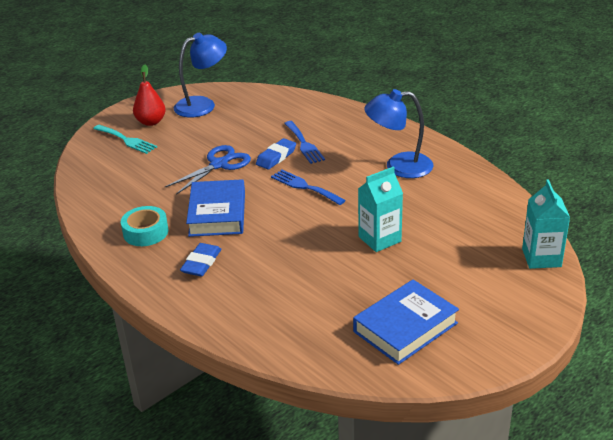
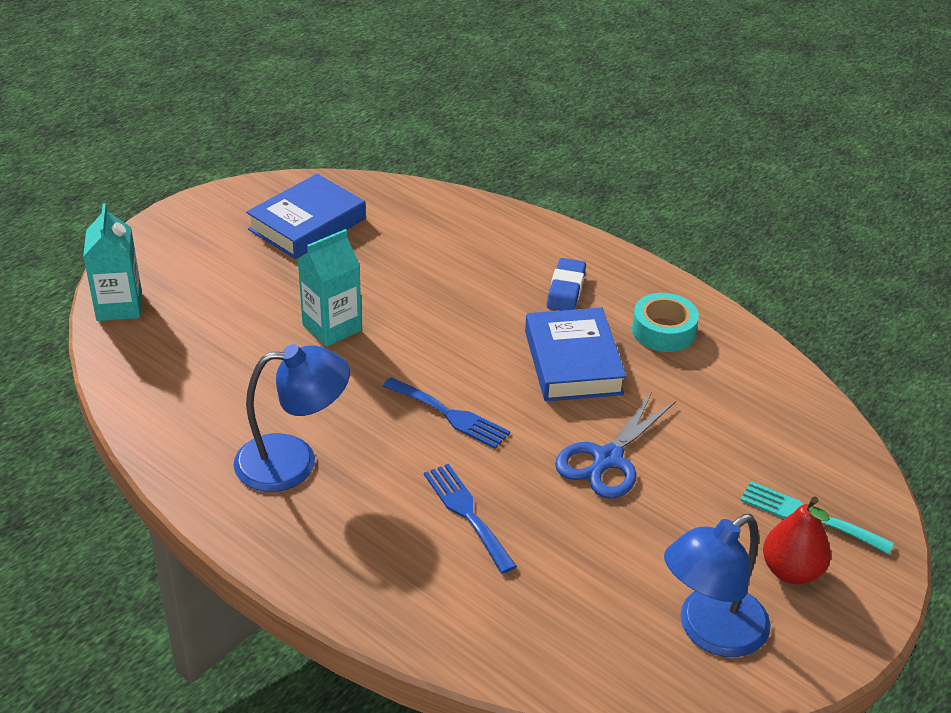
camera: 170 degrees right, 5 degrees up
(276, 157) = (511, 479): blue eraser -> none

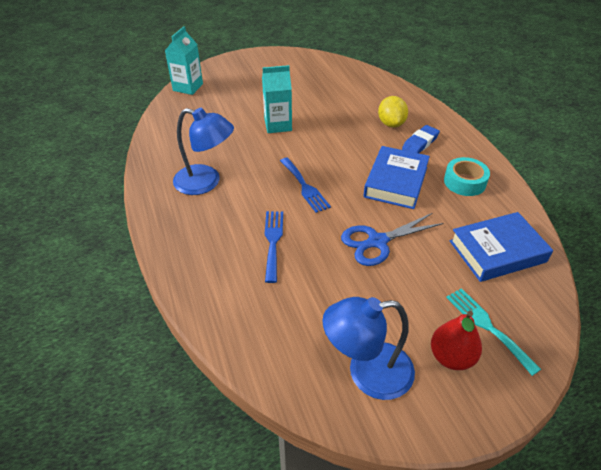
camera: 30 degrees right, 5 degrees up
(307, 224) = (304, 75): blue book -> blue book (497, 251)
(504, 271) = (391, 124): none -> yellow lemon

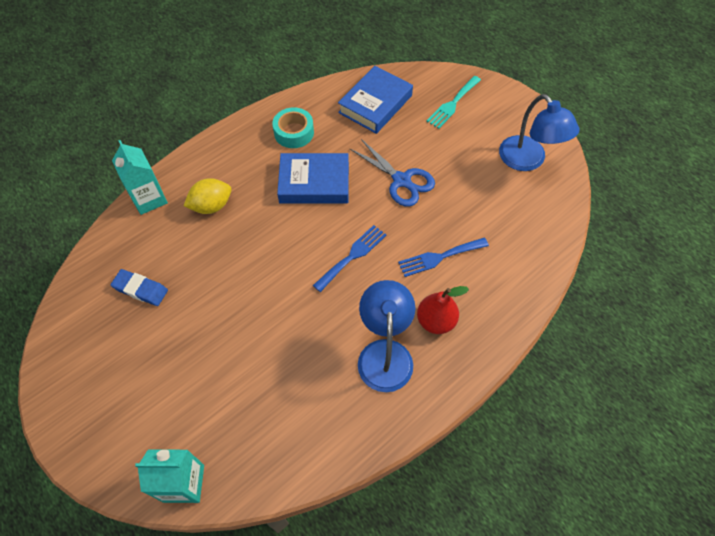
camera: 110 degrees left, 15 degrees up
(278, 125) = (249, 320): turquoise carton -> turquoise carton (149, 199)
(420, 143) = (241, 174): blue eraser -> blue eraser (140, 289)
(451, 357) = (489, 119): red pear -> red pear (436, 321)
(497, 251) = (375, 104): blue book -> blue book turned 75 degrees clockwise

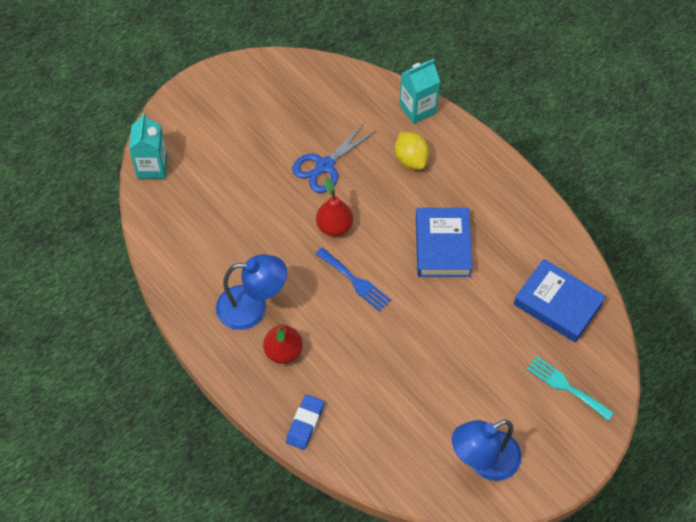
camera: 90 degrees right, 0 degrees up
(140, 289) = (320, 116): blue eraser -> blue eraser (305, 423)
(287, 275) = (334, 226): none -> red pear
(294, 132) = (509, 224): turquoise tape -> none
(401, 180) = (449, 327): blue scissors -> blue scissors (325, 166)
(439, 257) = (354, 359): blue fork -> none

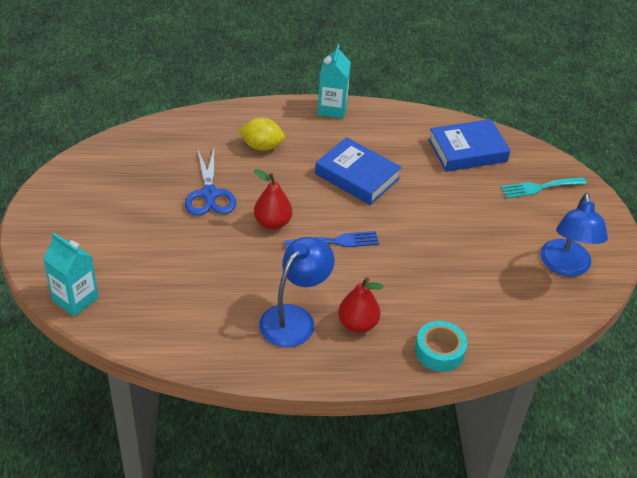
camera: 55 degrees left, 15 degrees down
(305, 423) = (439, 351): blue eraser -> turquoise tape
(418, 109) = (221, 116): turquoise carton -> turquoise carton (332, 109)

